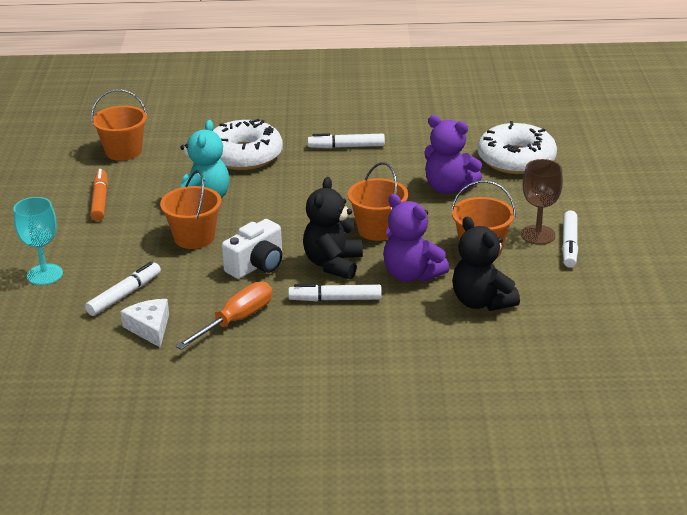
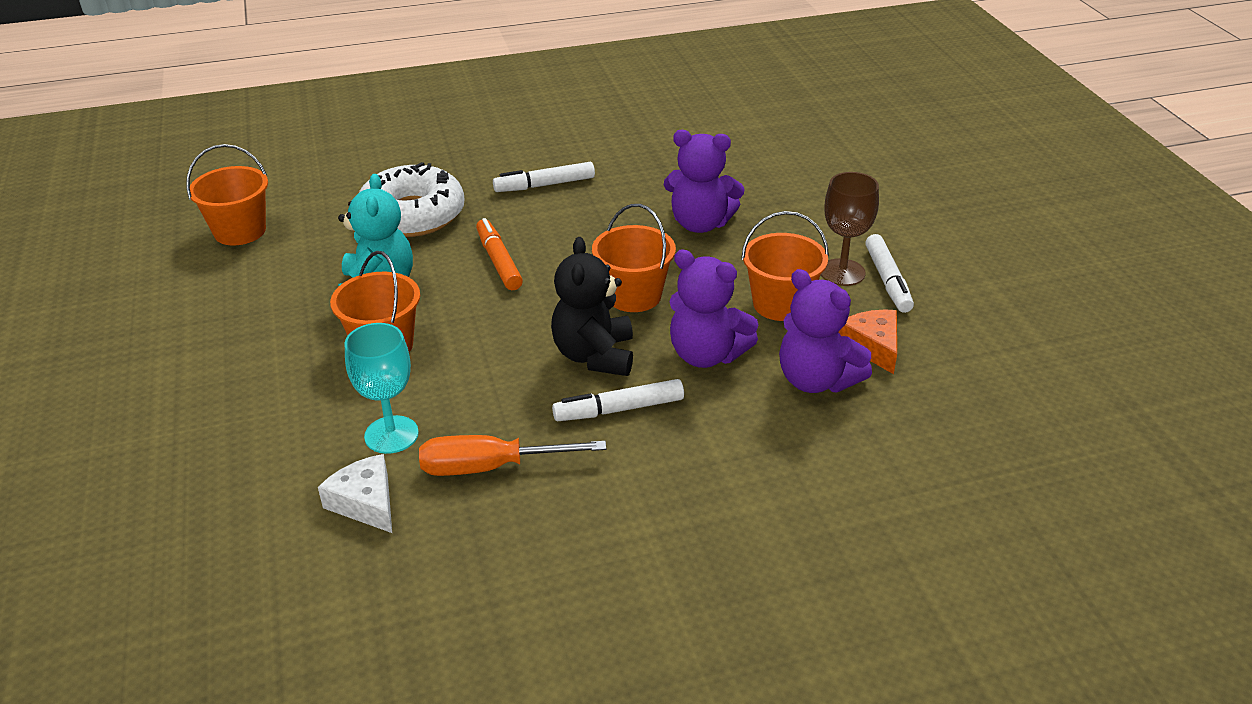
camera: 15 degrees left, 5 degrees up
(44, 274) = (175, 440): turquoise goblet -> turquoise goblet (391, 435)
(100, 200) = (227, 309): orange marker -> orange marker (499, 261)
(124, 295) = (309, 454): white marker -> none
(236, 320) = (491, 467): orange screwdriver -> orange screwdriver turned 120 degrees counterclockwise
(257, 265) = (489, 375): white camera -> none
(481, 302) = (816, 380): black teddy bear -> purple teddy bear
(516, 159) = (767, 174): white donut -> none
(534, 286) = (872, 346): none -> orange cheese

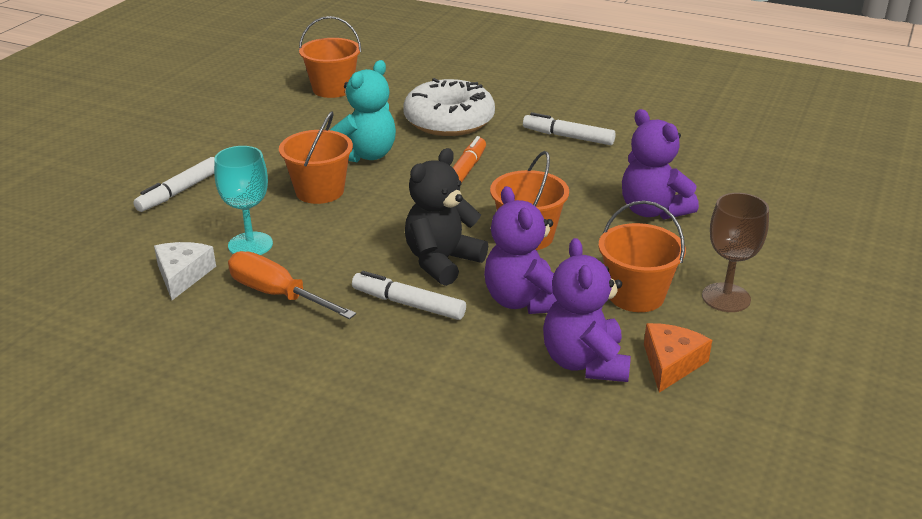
camera: 40 degrees right, 5 degrees down
(887, 280) = (760, 322): white marker -> white marker (179, 192)

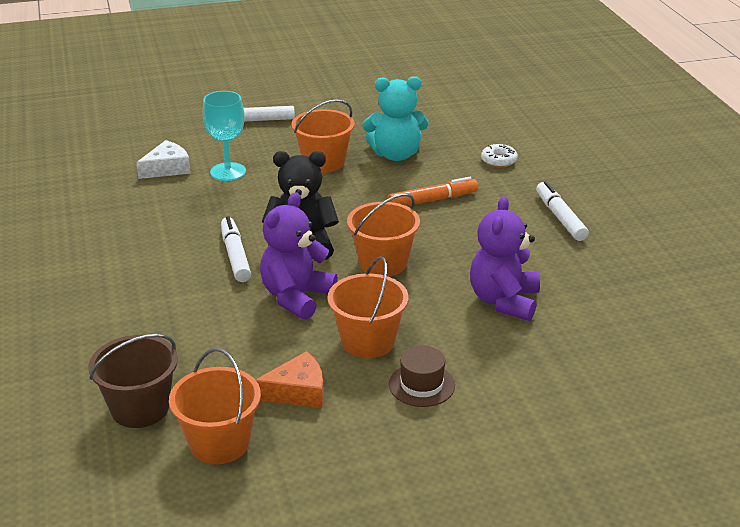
camera: 50 degrees right, 0 degrees up
(278, 295) = (187, 207): orange screwdriver -> none
(332, 89) = (467, 100): orange bucket -> orange bucket (219, 443)
(449, 120) = (499, 161): white donut -> white donut, size x0.41
(585, 362) = (253, 353): purple teddy bear -> none
(601, 470) = (140, 408): none -> brown bucket
(726, 298) = (421, 385): brown goblet -> brown hat

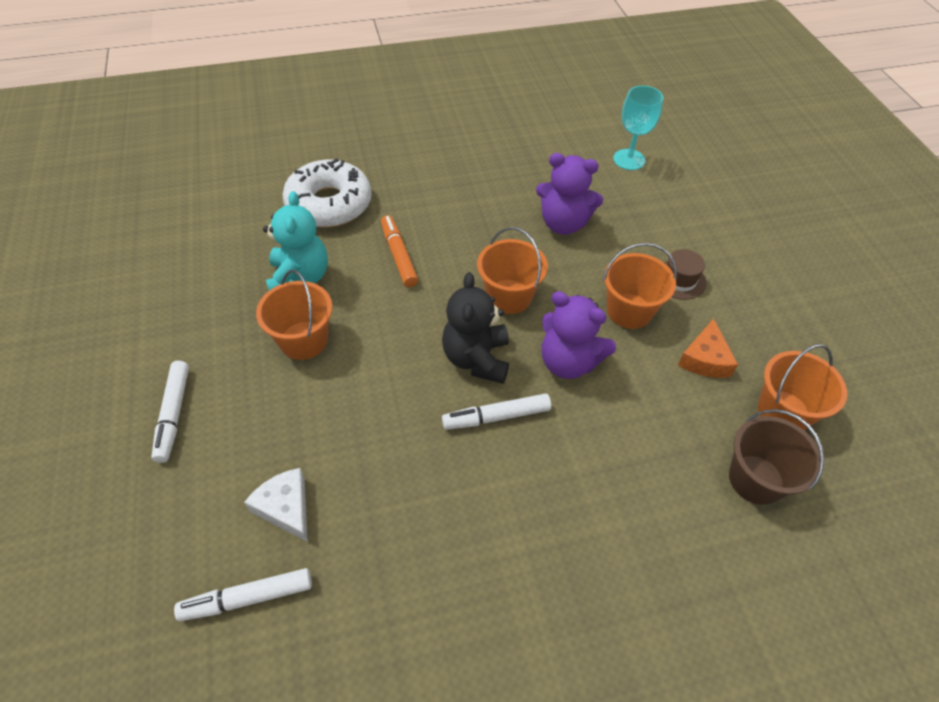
camera: 90 degrees left, 20 degrees up
(228, 172) = (308, 435): turquoise goblet -> turquoise goblet (629, 159)
(297, 391) = (705, 359): orange cheese -> orange cheese turned 150 degrees counterclockwise
(499, 161) = (329, 204): white donut -> white donut, size x2.43
(560, 217) = (437, 177): white marker -> white marker (247, 598)

